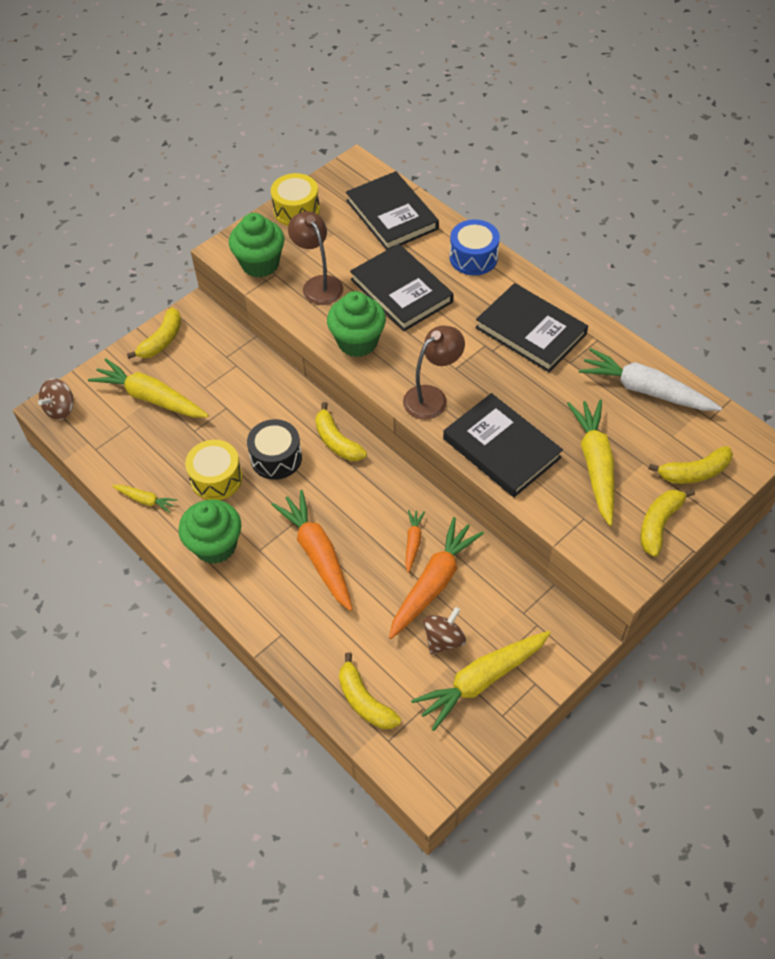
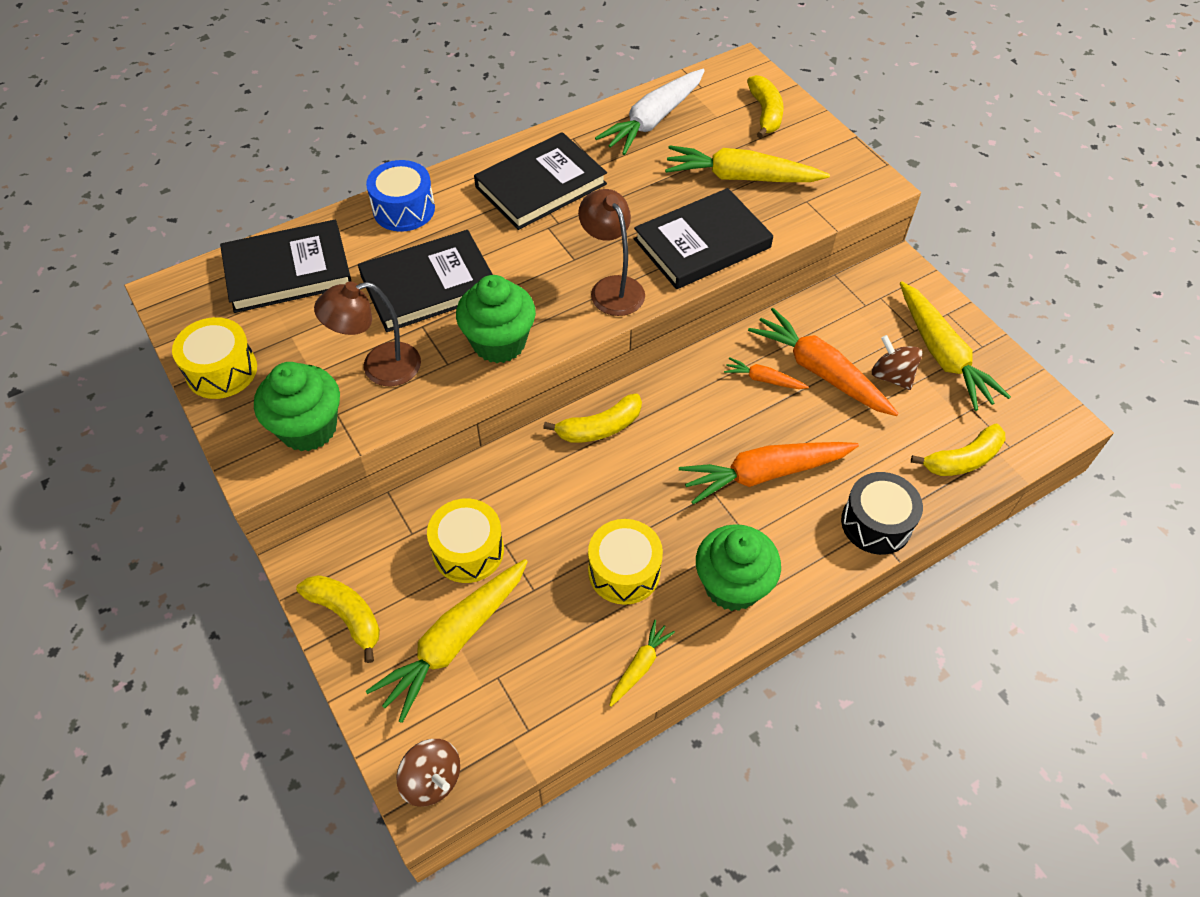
camera: 80 degrees left, 0 degrees up
(218, 389) = (468, 550): none -> yellow drum
(276, 458) = (608, 497): black drum -> black drum (876, 523)
(659, 524) = (822, 151): yellow banana -> none

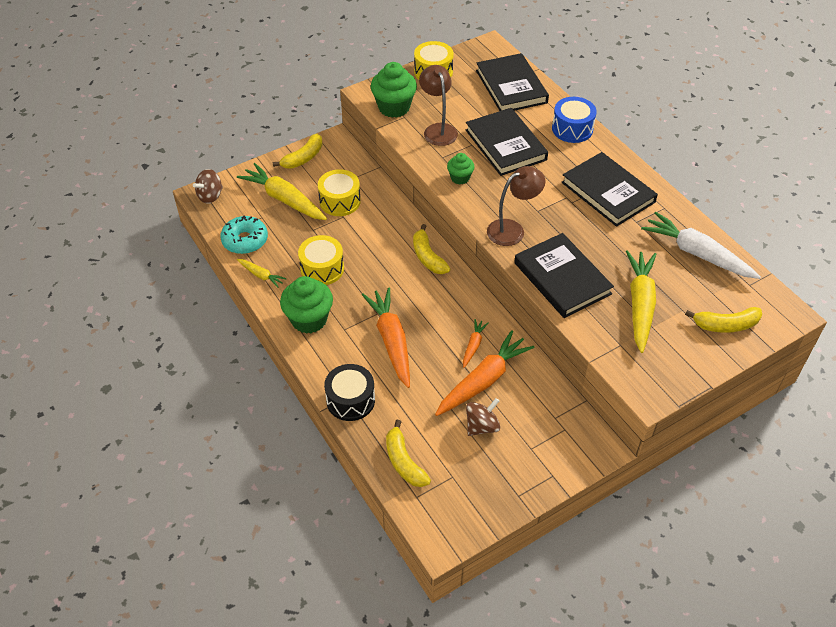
camera: 90 degrees right, 5 degrees down
(499, 343) = (460, 178): green cupcake -> green cupcake, size x0.56
(556, 701) = (245, 240): none -> turquoise donut
(942, 354) = (506, 464): yellow carrot -> none

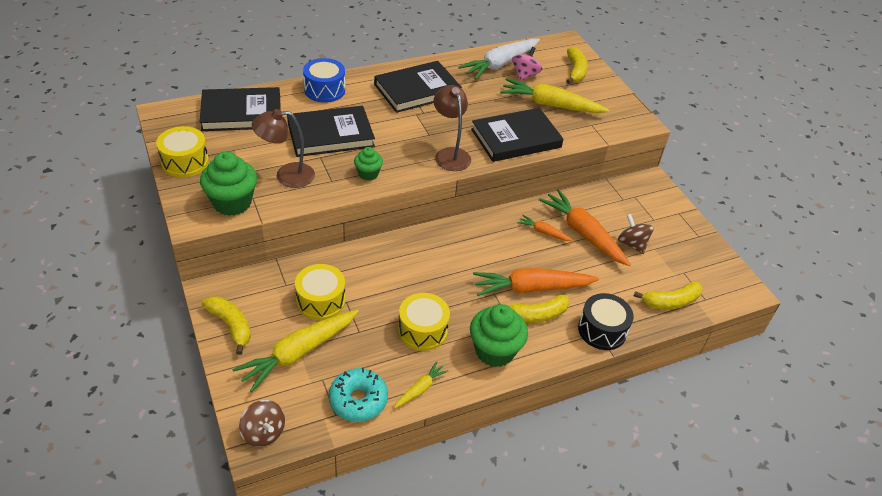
camera: 85 degrees left, 5 degrees down
(428, 257) = (426, 243): yellow banana -> yellow banana (536, 315)
(688, 277) = (525, 75): none -> pink spinning top

